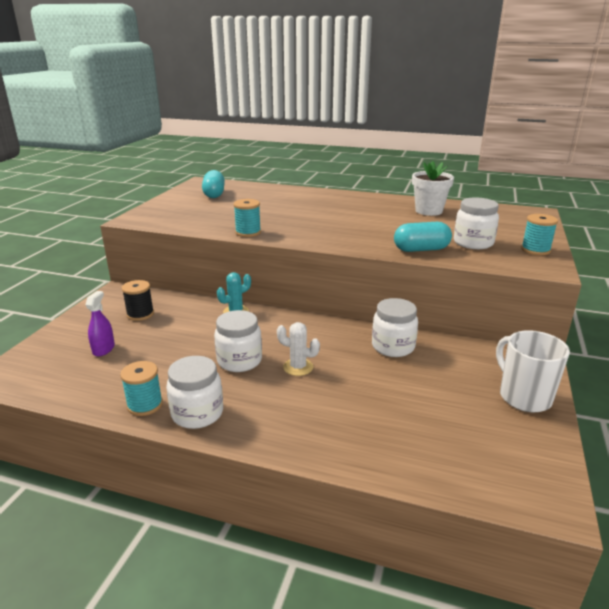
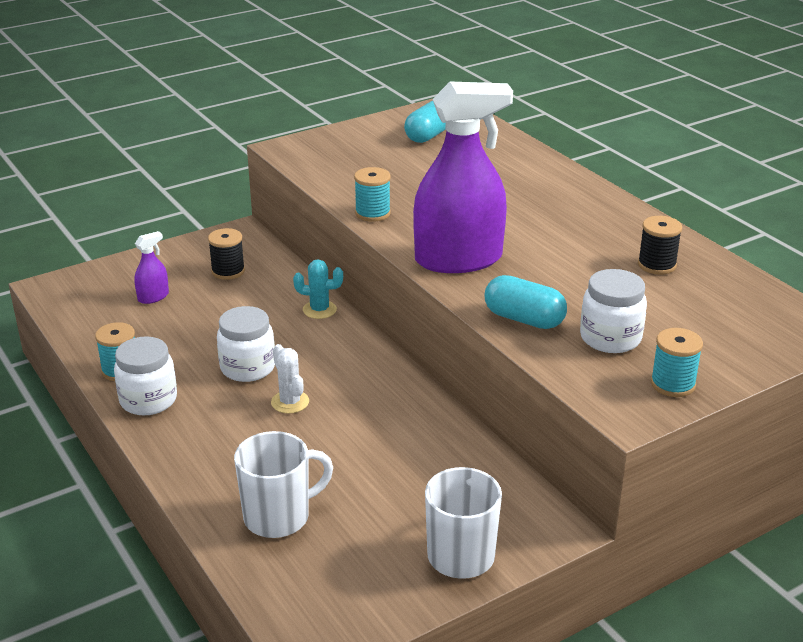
camera: 40 degrees right, 5 degrees up
(336, 237) = (458, 259): none -> purple spray bottle
(393, 347) = (417, 430): white jar -> none
(401, 436) = (279, 517): none -> white mug
(428, 211) = (656, 265): white flower pot -> black spool

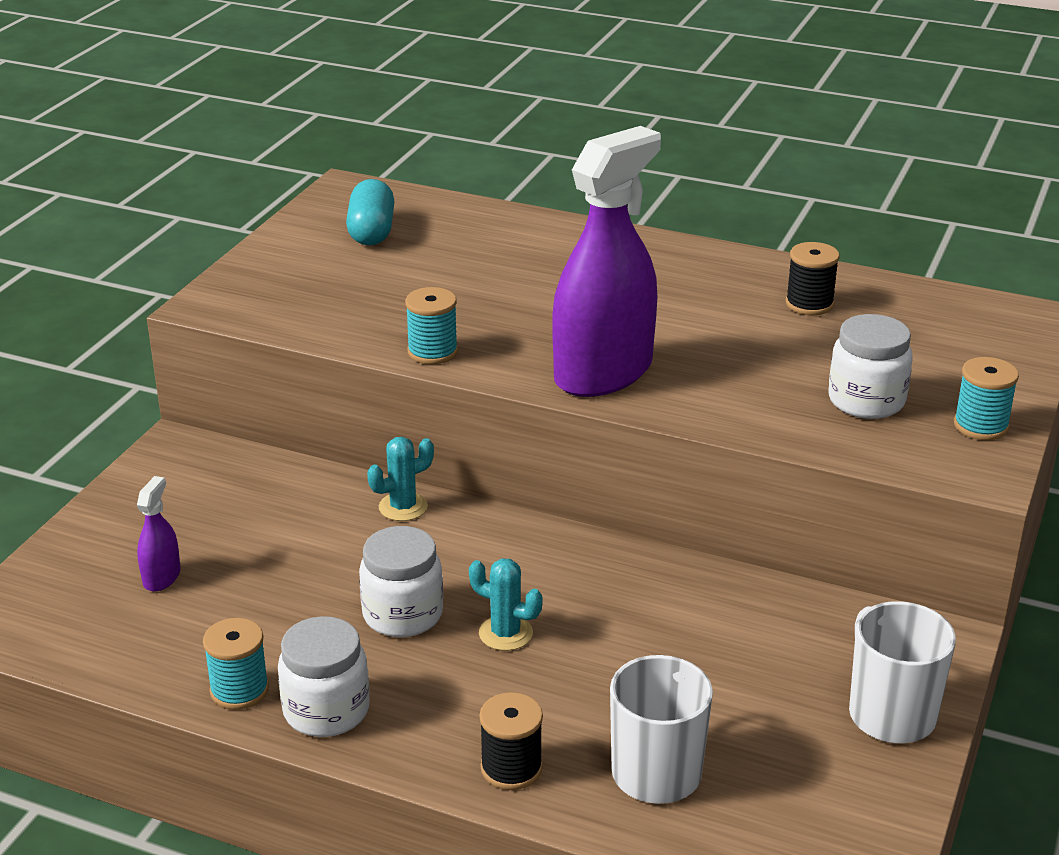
camera: 35 degrees left, 0 degrees up
(228, 271) = (223, 504): black spool -> black spool (511, 768)
(290, 402) = (505, 633): white cactus -> turquoise cactus
(524, 319) = (758, 414): turquoise capsule -> none

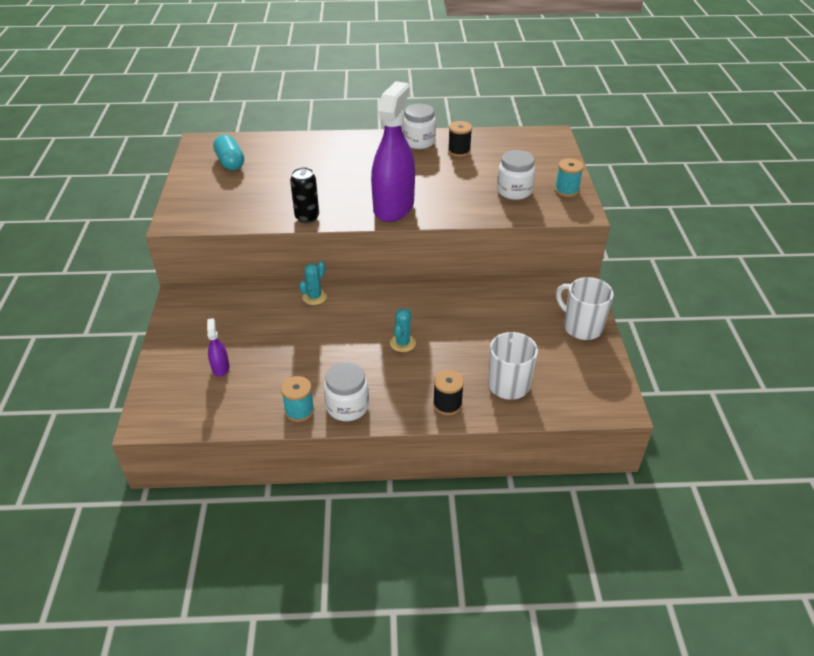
camera: 25 degrees left, 10 degrees up
(403, 615) = (350, 349): white jar -> white jar (419, 142)
(432, 352) = (307, 217): turquoise spool -> black can
(505, 633) = (402, 343): turquoise cactus -> turquoise cactus turned 75 degrees counterclockwise

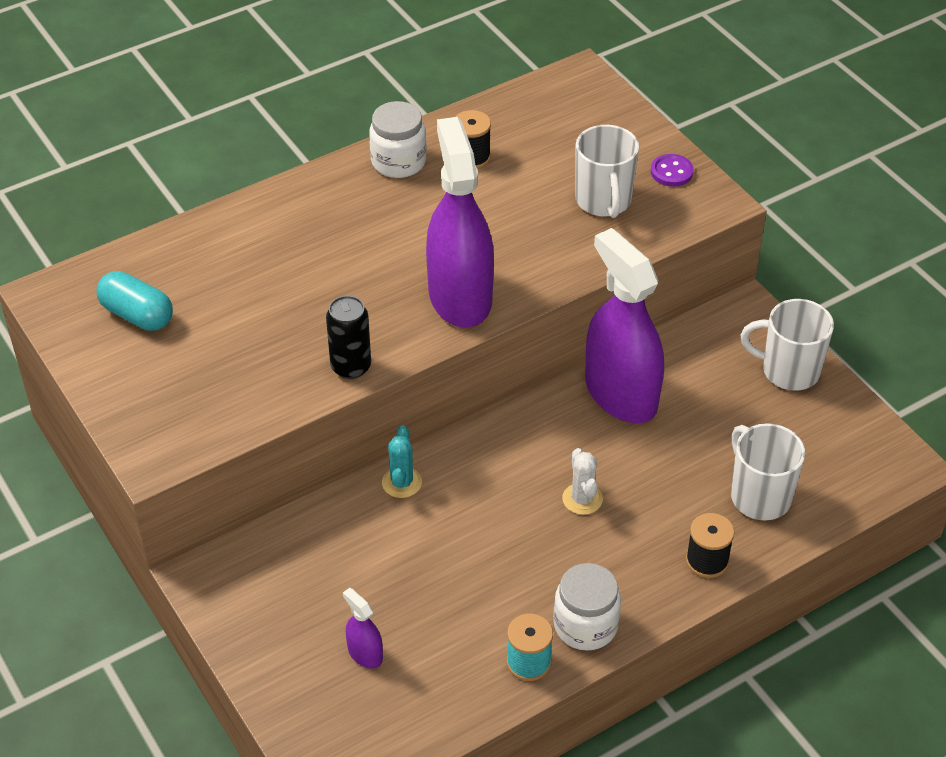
camera: 30 degrees left, 5 degrees up
(402, 343) = (582, 499): turquoise cactus -> white cactus
(469, 301) = (621, 394): none -> purple spray bottle
(514, 191) = (603, 201): white jar -> white mug
(566, 190) = (671, 172): turquoise spool -> purple button

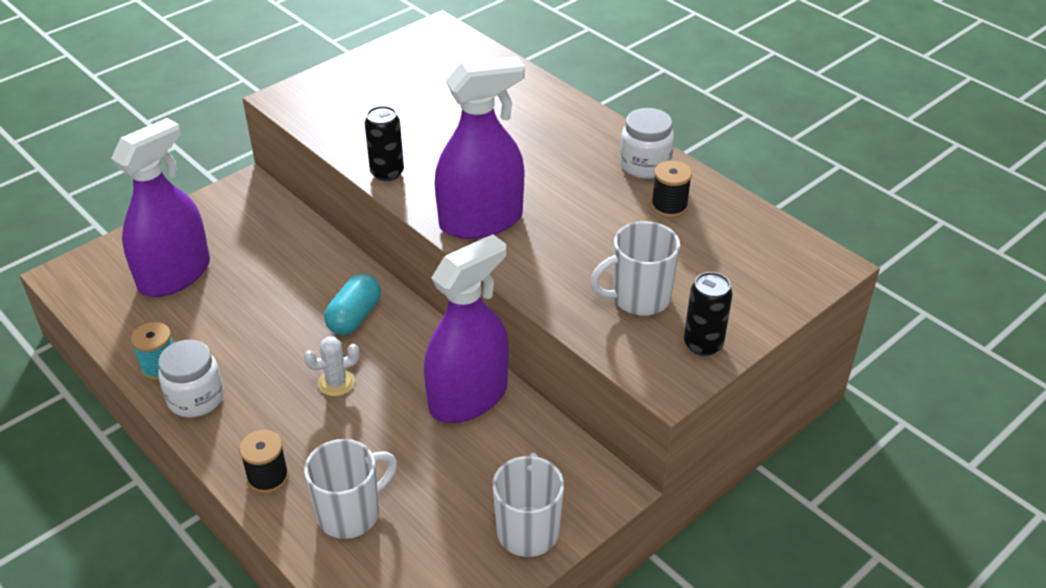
camera: 80 degrees right, 5 degrees down
(137, 315) = (425, 68): turquoise capsule -> turquoise capsule (354, 317)
(365, 653) = (174, 275): purple spray bottle -> purple spray bottle, size x2.41
(401, 482) = (345, 271): turquoise cactus -> none
(671, 172) = (703, 344): purple button -> black can

